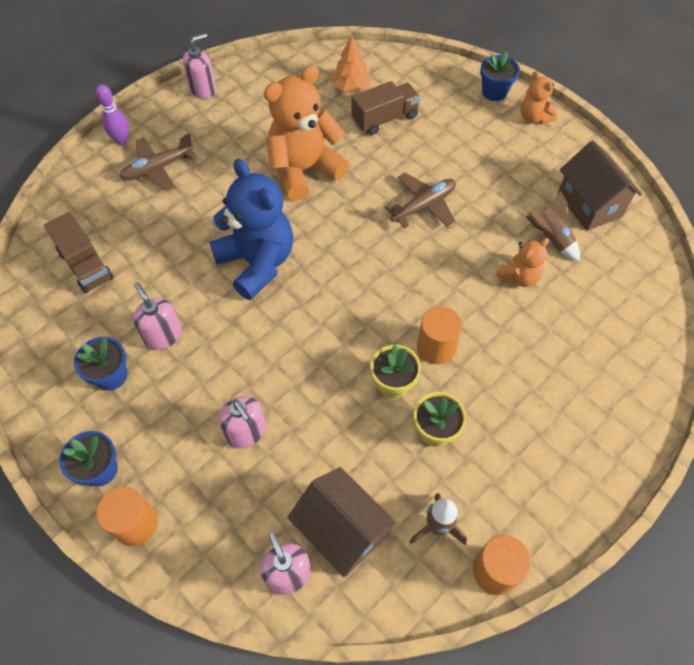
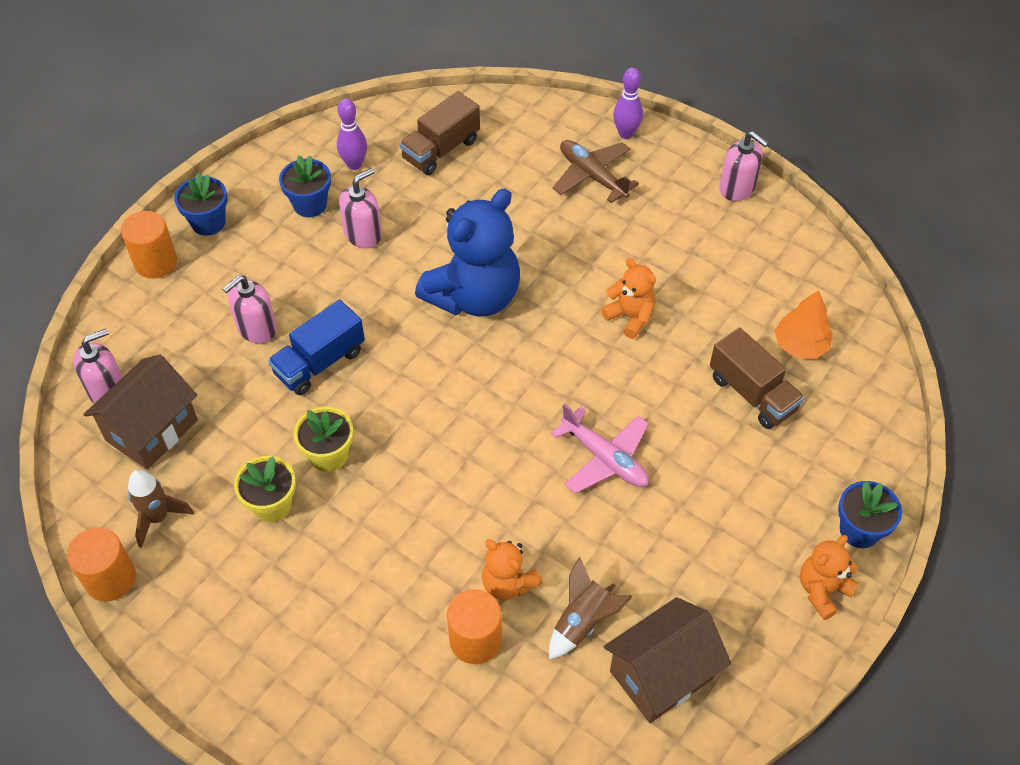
camera: 80 degrees right, 5 degrees down
(75, 334) = (354, 164): none -> purple bowling pin
(297, 382) = (320, 362): none -> blue truck
(304, 170) = (630, 317): orange teddy bear -> orange teddy bear, size x0.50
(424, 206) = (605, 458): brown plane -> pink plane
(436, 347) = (383, 494): orange cylinder -> orange cylinder (475, 640)

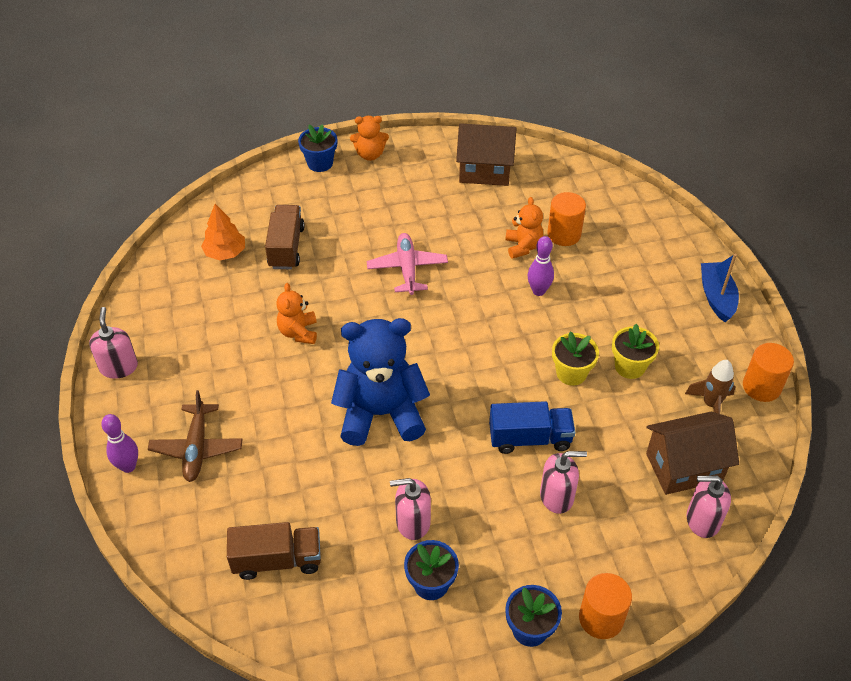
camera: 140 degrees left, 5 degrees down
(224, 676) = (716, 297): none -> blue boat
(354, 164) = (360, 599): purple bowling pin -> purple bowling pin (538, 291)
(583, 622) = (500, 210): brown rocket -> none

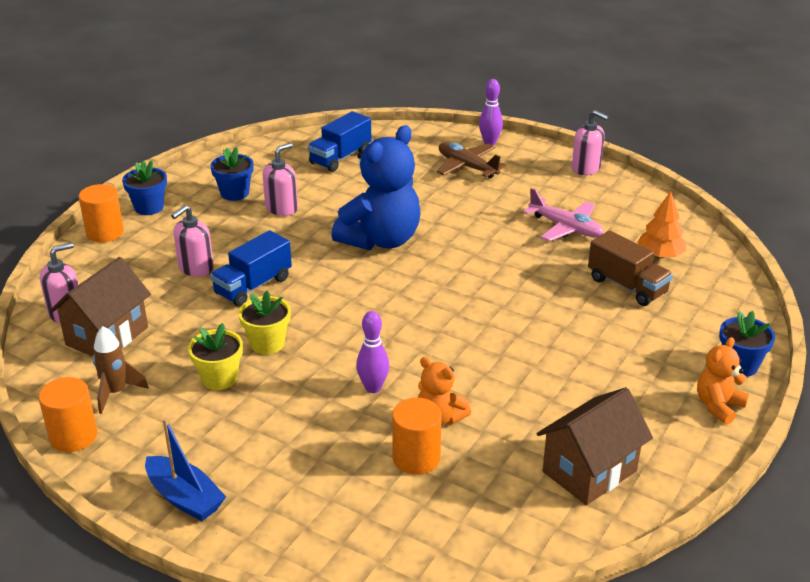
camera: 135 degrees right, 15 degrees down
(277, 560) = (340, 157): brown truck -> blue truck
(298, 332) = (514, 245): orange teddy bear -> none
(407, 268) = (510, 332): pink plane -> pink plane (566, 228)

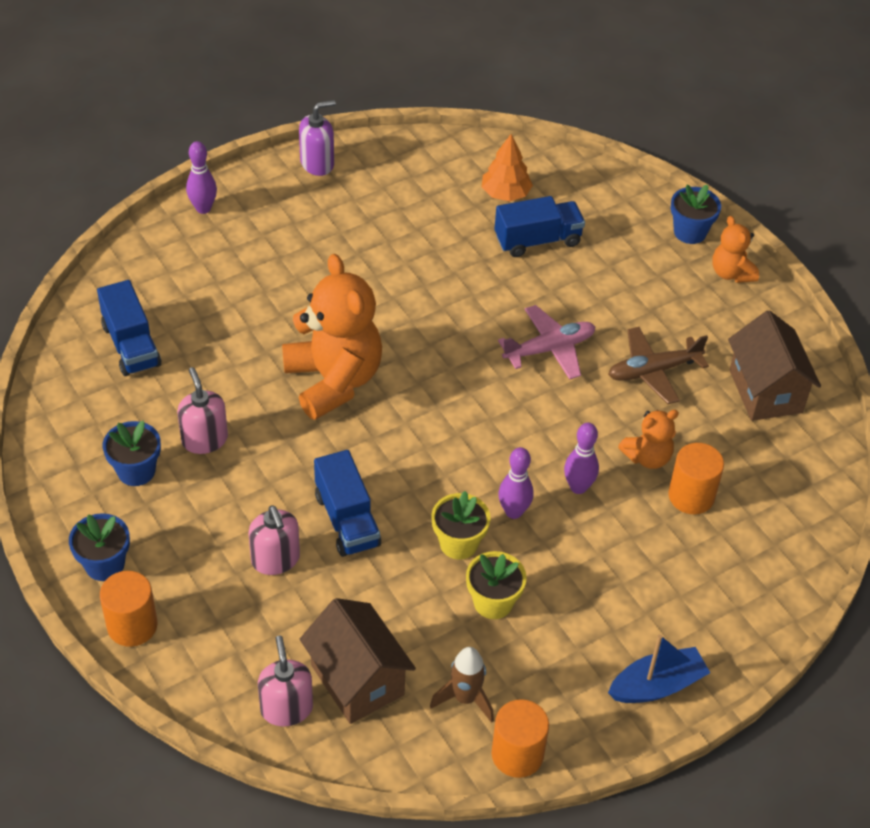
camera: 65 degrees left, 15 degrees up
(320, 361) = (513, 512): none -> purple bowling pin
(381, 240) = (333, 381): blue teddy bear -> orange teddy bear
(467, 167) = (240, 250): brown plane -> brown plane (653, 371)
(566, 228) = (414, 233): pink plane -> pink plane (549, 349)
(586, 168) = (317, 163): pink soap dispenser -> purple soap dispenser
(627, 286) = (537, 240): brown truck -> blue truck

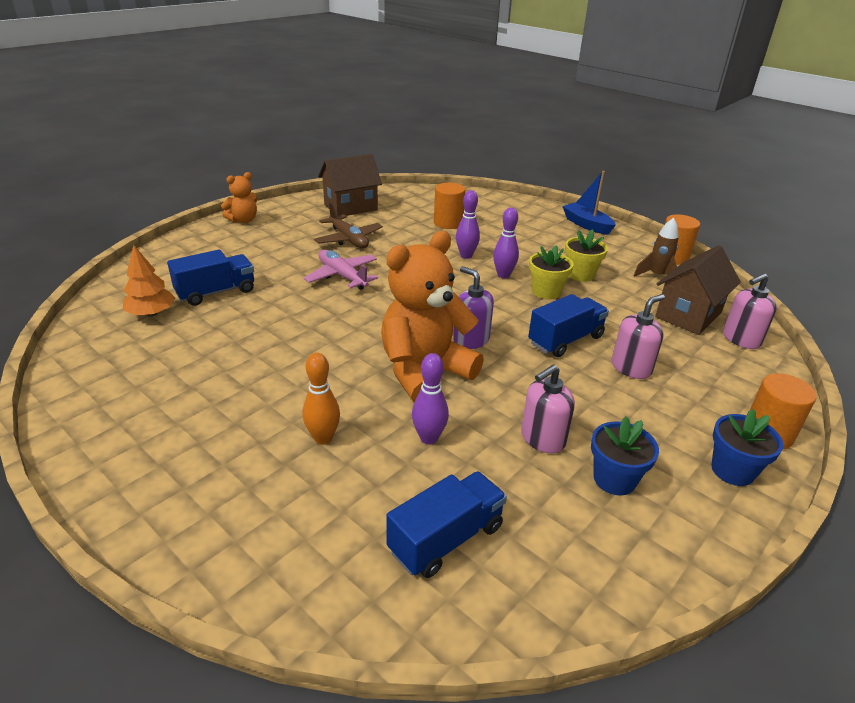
camera: 105 degrees left, 15 degrees down
(203, 208) = (173, 535): purple bowling pin -> purple bowling pin (429, 438)
(268, 294) = (323, 438): none -> orange bowling pin
(317, 163) = (86, 444): purple soap dispenser -> purple soap dispenser (471, 339)
(537, 240) = (216, 292): blue truck -> blue truck turned 90 degrees clockwise
(647, 457) = (426, 236): orange teddy bear -> none
(690, 232) = (200, 235): blue flower pot -> none

